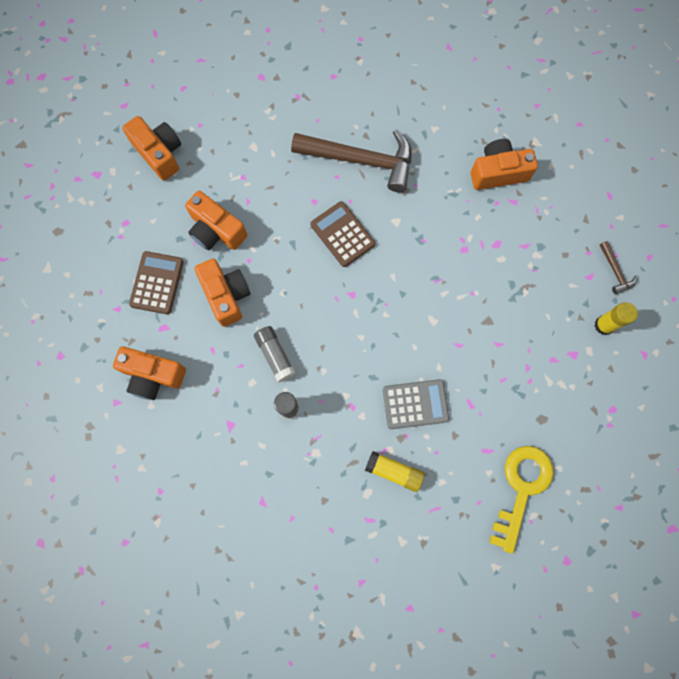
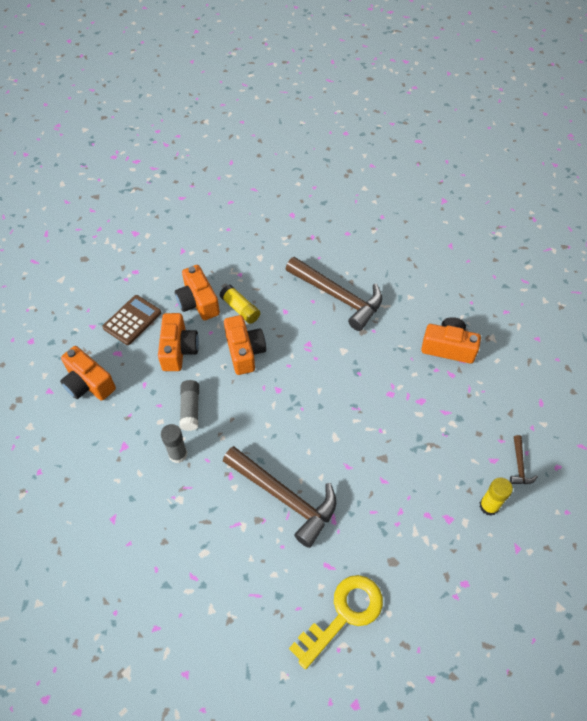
camera: 25 degrees right, 20 degrees down
(159, 153) = (188, 236): orange camera -> orange camera (244, 351)
(342, 234) = (294, 343): brown calculator -> none
(394, 471) = (236, 545): yellow glue stick -> yellow glue stick (240, 309)
(415, 404) = (285, 497): grey calculator -> brown hammer

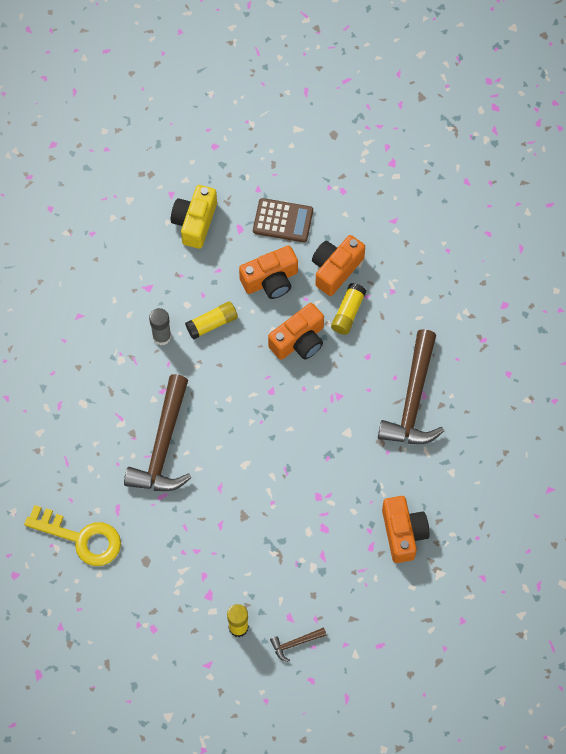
camera: 65 degrees right, 10 degrees up
(88, 383) = (195, 222): orange camera -> yellow camera
(190, 409) = (212, 324): grey glue stick -> yellow glue stick

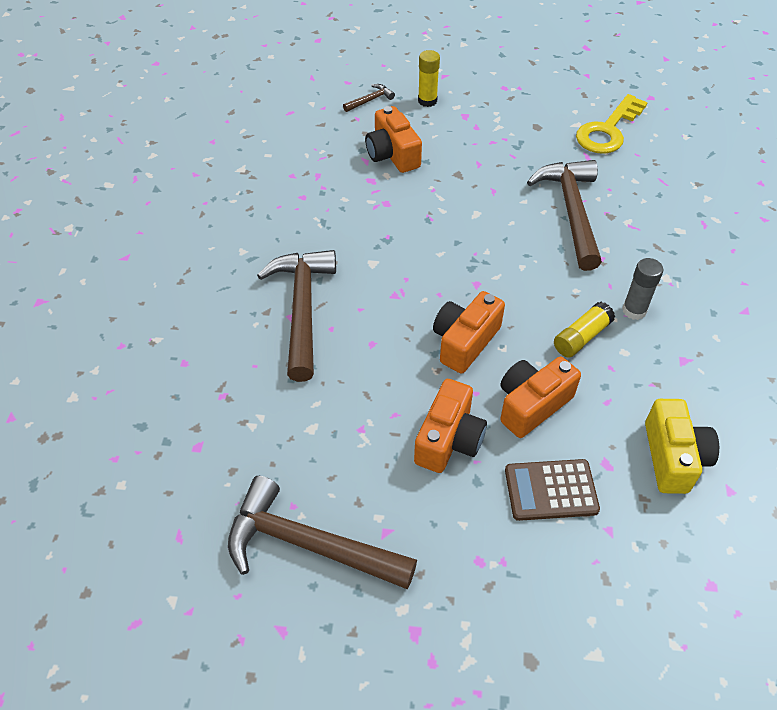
camera: 165 degrees right, 15 degrees down
(81, 538) = (608, 130): yellow key -> yellow key turned 60 degrees counterclockwise
(348, 312) = (413, 388): yellow glue stick -> none
(403, 533) = (286, 191): orange camera -> orange camera (392, 154)
(442, 224) = (308, 545): none -> brown hammer

